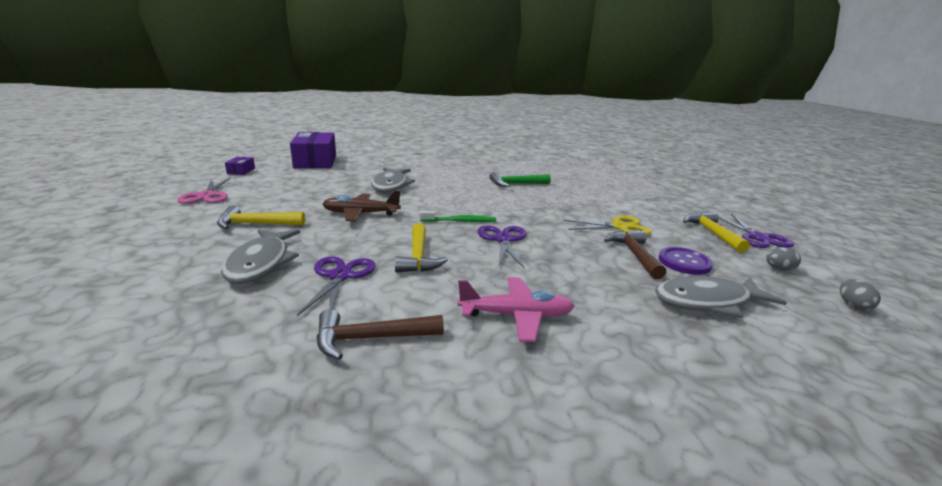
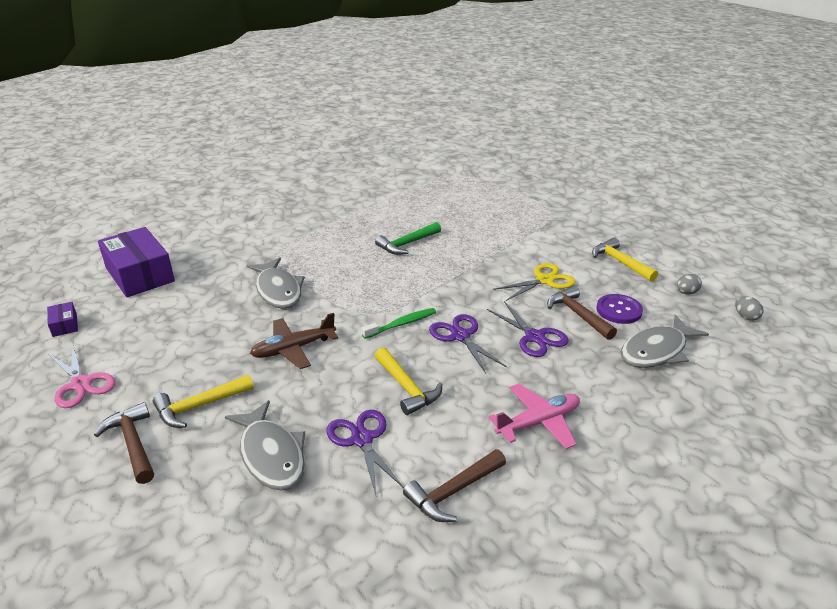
camera: 25 degrees left, 10 degrees up
(187, 230) = (133, 443): none -> brown hammer
(757, 237) = (655, 256): purple scissors -> purple scissors (534, 337)

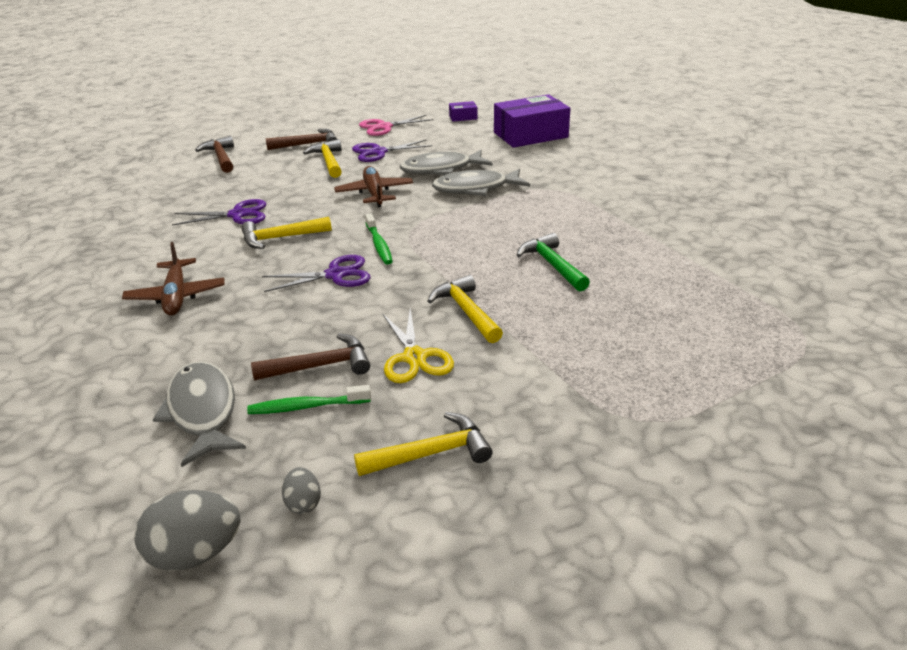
camera: 105 degrees right, 0 degrees up
(271, 455) = (254, 183): grey fish -> grey fish (441, 169)
(453, 492) = (149, 244): brown hammer -> brown hammer (221, 157)
(482, 269) = (466, 311): none -> yellow hammer
(534, 337) = (300, 321): purple scissors -> purple scissors (378, 152)
(538, 422) = (176, 296): pink plane -> brown plane
(619, 310) = (306, 406): purple button -> green toothbrush
(746, 317) = (195, 553): grey egg -> grey egg, size x1.85

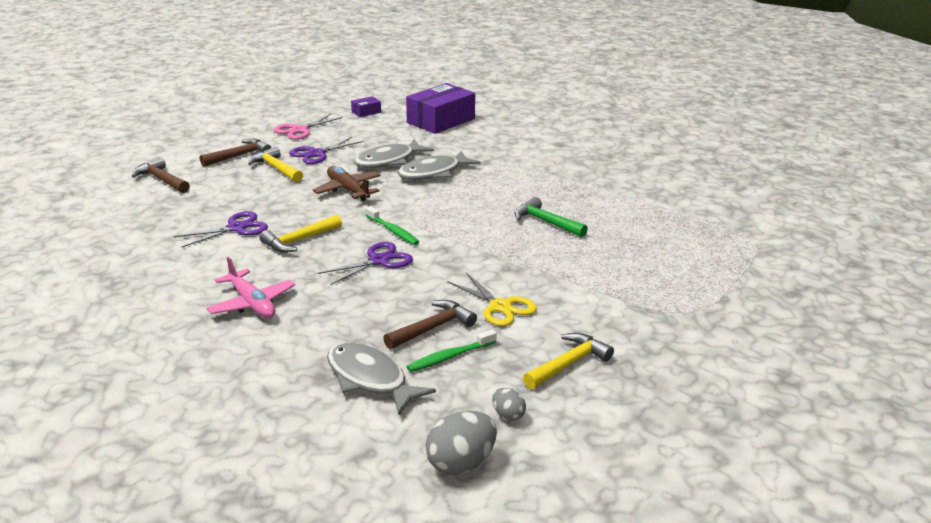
camera: 25 degrees left, 5 degrees down
(176, 296) = (252, 303): brown plane -> pink plane
(466, 311) = (510, 267): yellow hammer -> none

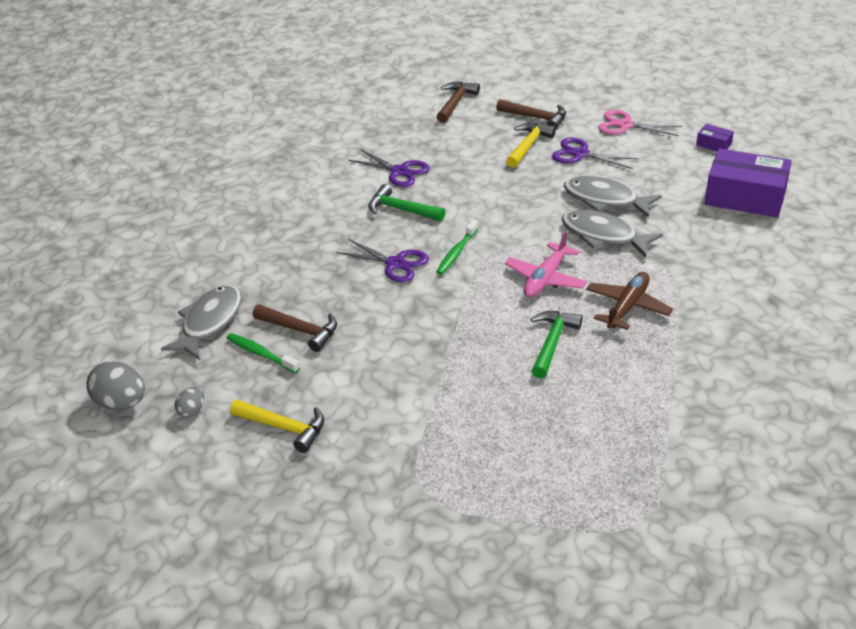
camera: 70 degrees right, 10 degrees up
(252, 303) = (286, 226): pink plane -> pink plane (545, 278)
(299, 240) = (401, 210): yellow hammer -> green hammer
(348, 190) = (519, 199): brown plane -> brown plane (627, 307)
(500, 307) = (358, 359): yellow scissors -> none

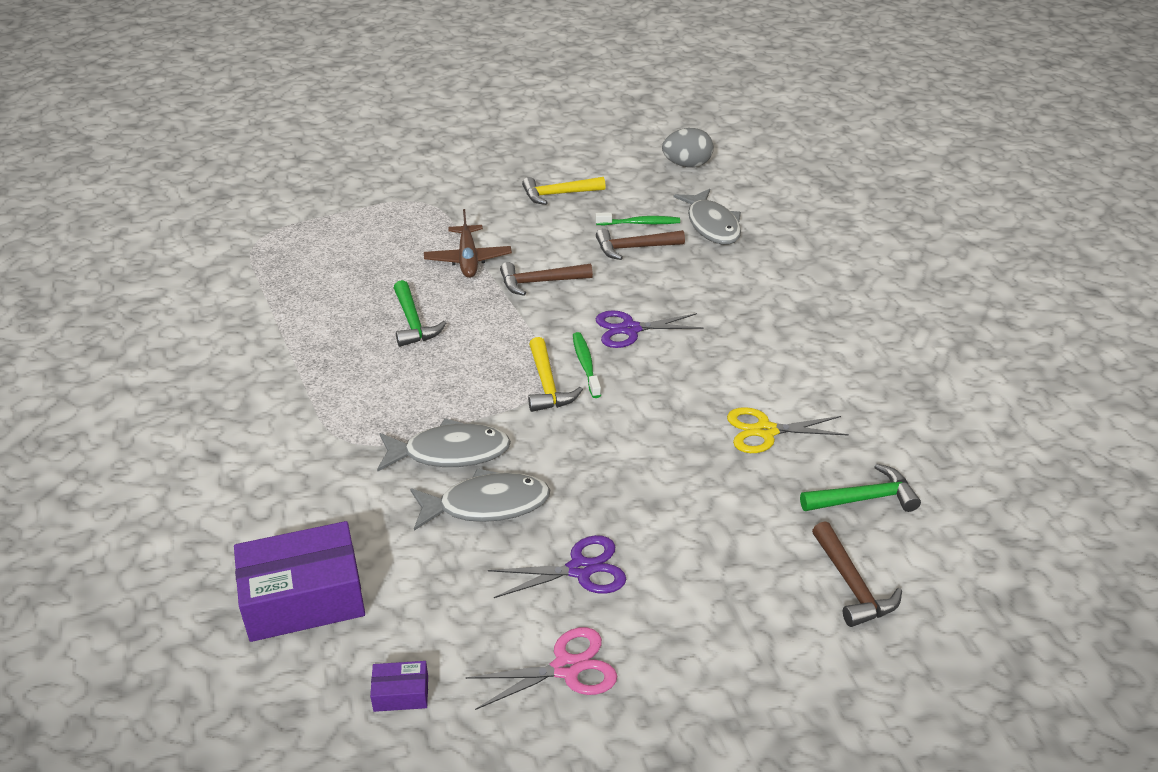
camera: 140 degrees right, 0 degrees up
(192, 411) = (634, 179): grey egg -> none
(399, 172) = (765, 431): purple scissors -> yellow scissors
(401, 210) = (698, 385): green hammer -> green hammer (864, 498)
(528, 146) = (663, 550): yellow hammer -> yellow hammer (547, 385)
(536, 118) = (708, 614): brown hammer -> brown hammer (540, 282)
(545, 278) = (471, 376): pink plane -> none
(627, 307) = (366, 383): brown plane -> brown plane (468, 259)

